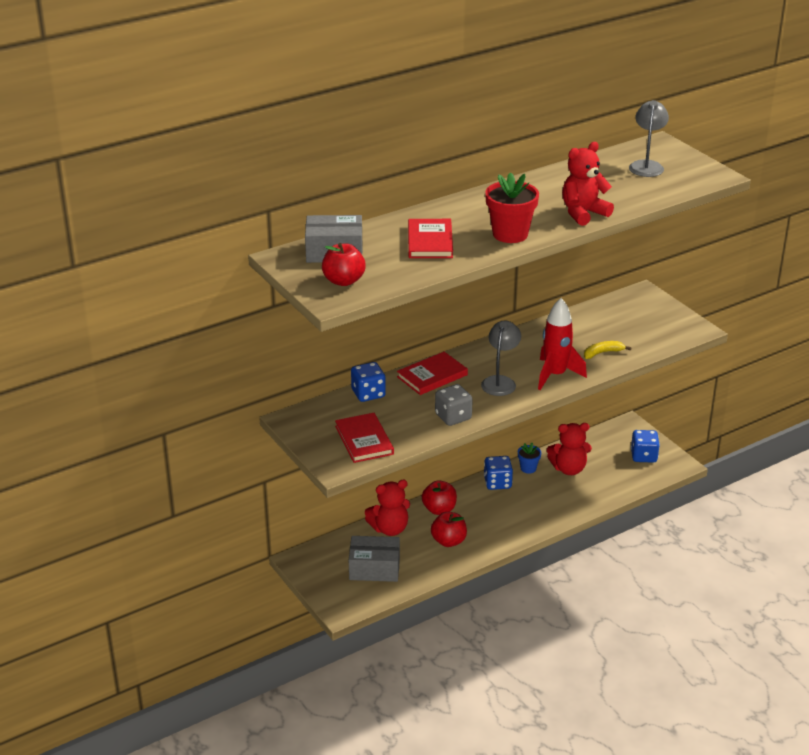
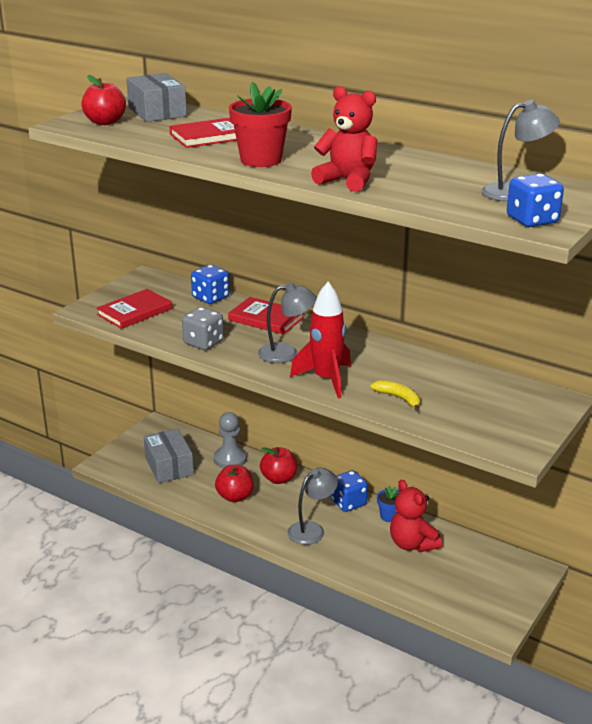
camera: 65 degrees right, 5 degrees down
(389, 529) = (230, 459): red teddy bear -> grey pawn
(520, 512) = (312, 529): none -> grey lamp
(643, 456) = (486, 595): blue dice -> blue dice (532, 220)

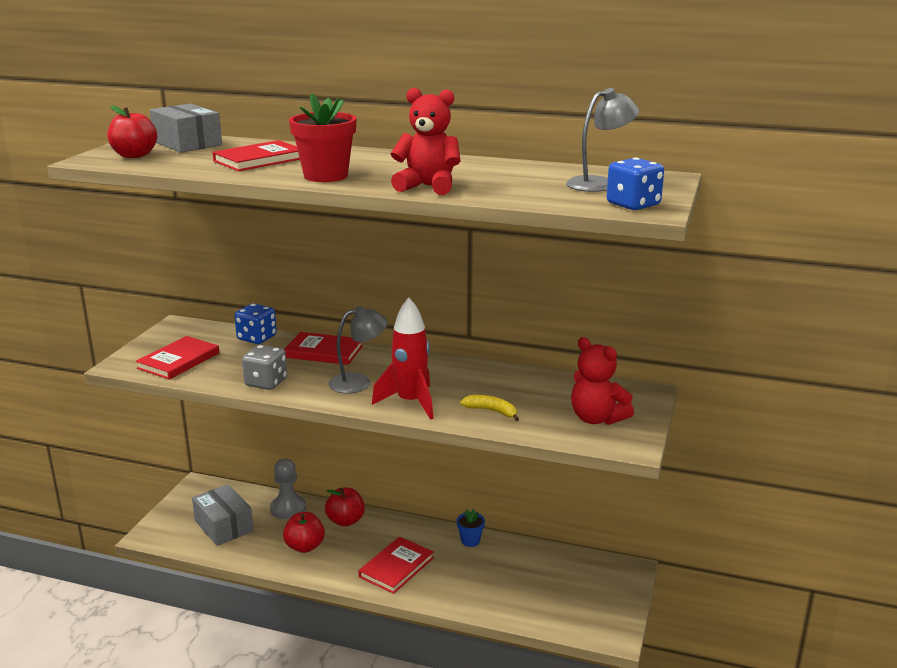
camera: 15 degrees left, 5 degrees down
(312, 529) = (396, 567): grey lamp -> red book
(348, 503) = (424, 534): blue dice -> none
(412, 544) = (502, 565): red teddy bear -> red teddy bear (596, 418)

